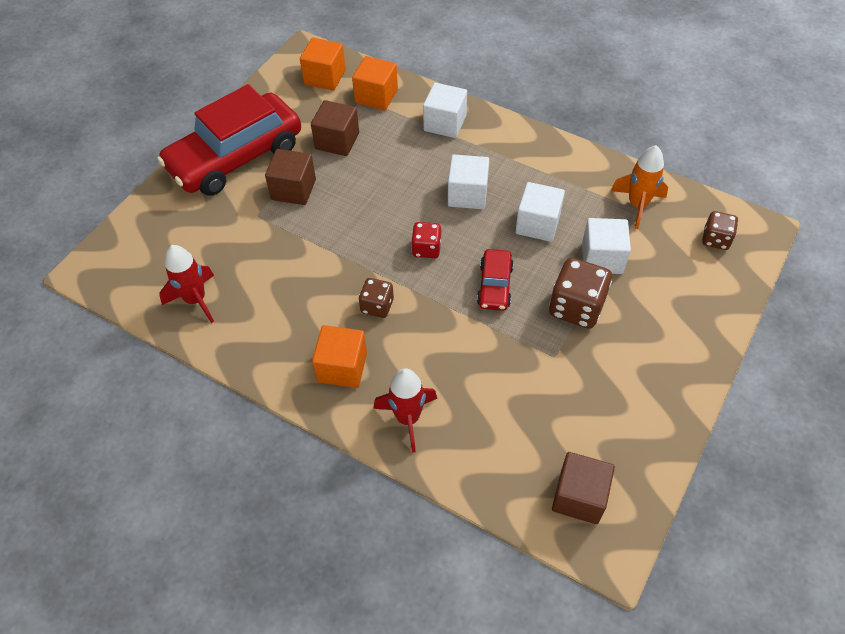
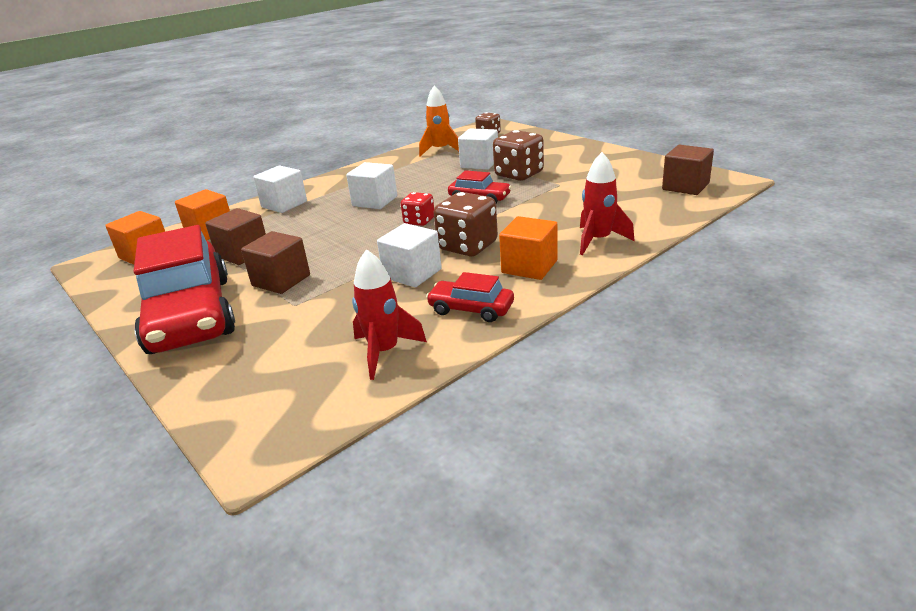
camera: 70 degrees left, 25 degrees down
(262, 340) = (471, 309): none -> red car
(377, 306) = (468, 246): brown dice -> brown dice, size x1.68
(537, 224) = (430, 180): white cube -> white cube (412, 273)

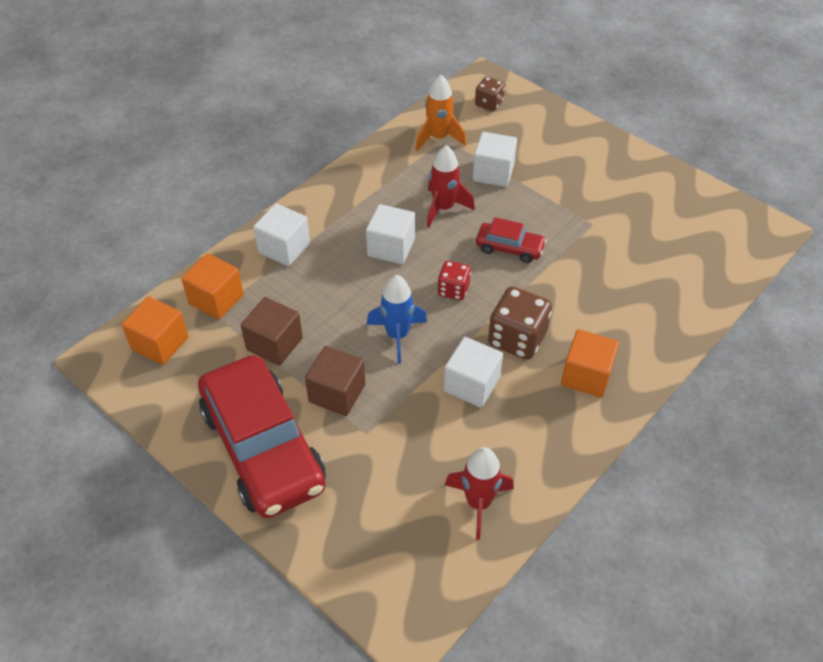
camera: 10 degrees left, 20 degrees up
(356, 246) = (397, 335): none -> blue rocket
(471, 309) = (543, 441): red car -> none
(519, 174) = (543, 200): brown dice -> none
(598, 240) = (647, 333): red rocket -> red rocket (443, 208)
(685, 186) = (725, 237): brown cube -> none

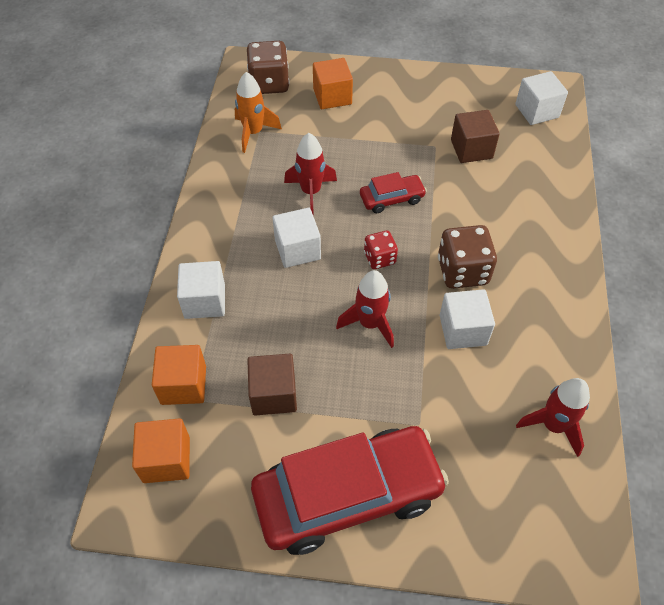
camera: 35 degrees left, 5 degrees up
(263, 447) = (347, 495): red car -> red car turned 45 degrees counterclockwise
(337, 393) = (365, 405): brown cube -> brown cube (471, 149)
(397, 335) = (370, 323): blue rocket -> red rocket
(489, 103) = (269, 83): brown dice -> brown dice, size x1.68
(493, 173) = (324, 141): white cube -> white cube (536, 111)
(586, 376) = (536, 271): orange cube -> orange cube (332, 96)

